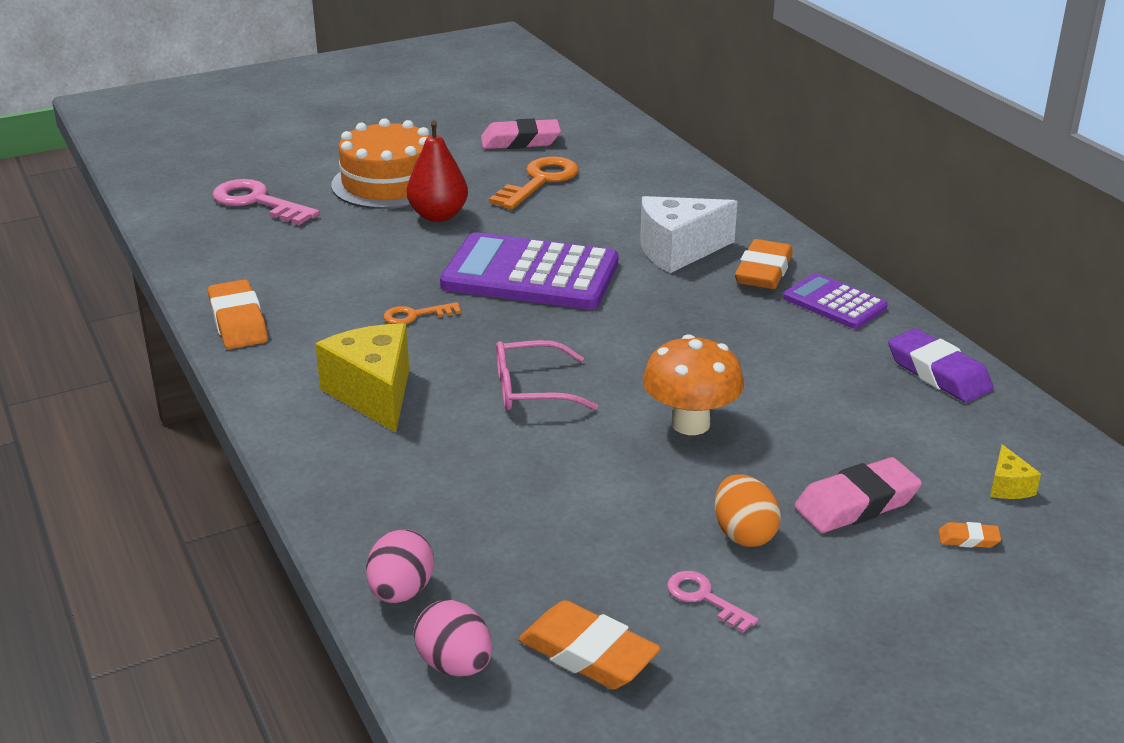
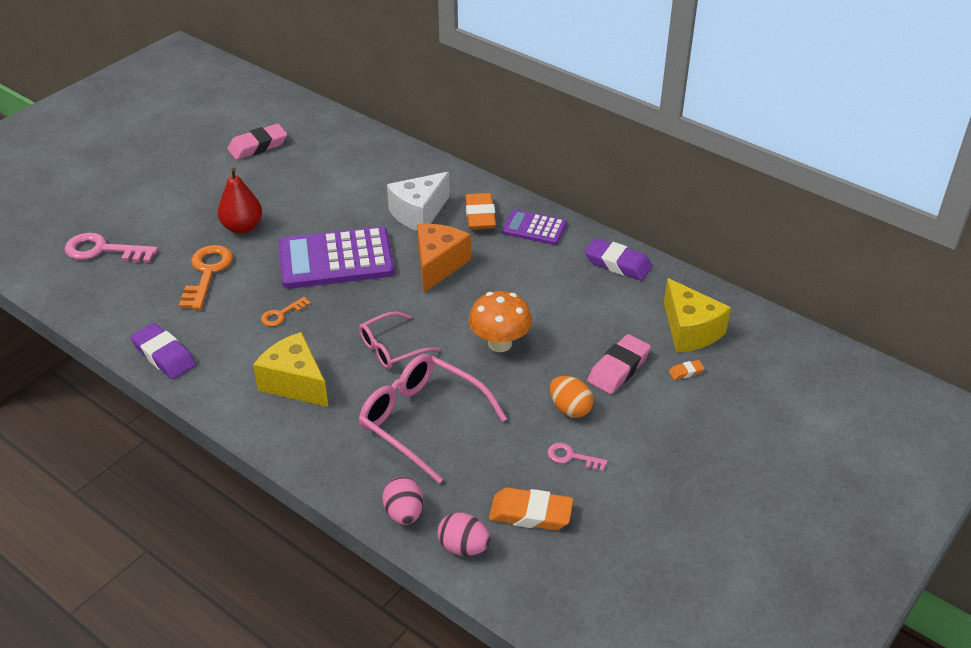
camera: 25 degrees left, 10 degrees up
(238, 322) = (164, 355): orange eraser -> purple eraser
(388, 183) = (188, 208): orange cake -> none
(511, 486) = (422, 421): none -> pink glasses
(539, 181) = (293, 179): orange key -> orange key (207, 273)
(665, 312) = (438, 265): none -> orange cheese
(1008, 486) = (690, 331): yellow cheese -> yellow cheese, size x2.23

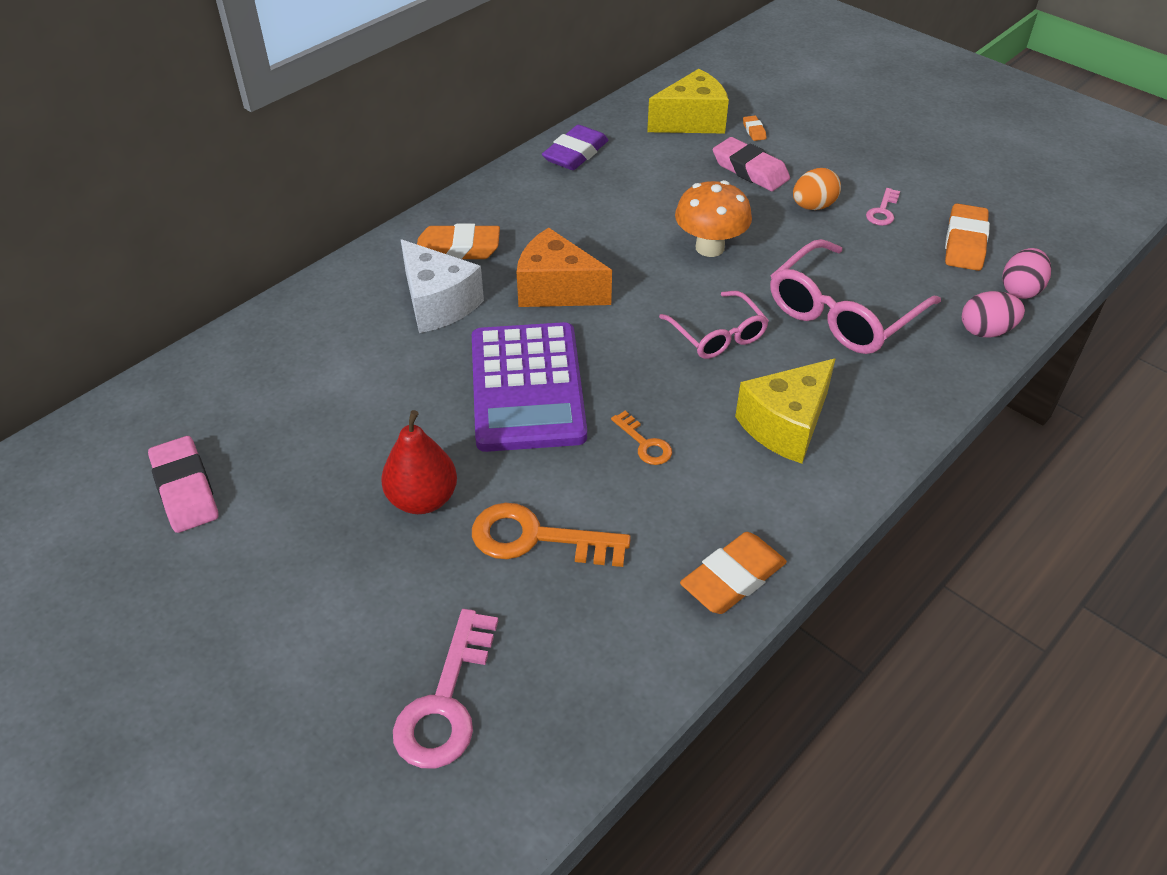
camera: 85 degrees left, 5 degrees up
(164, 355) = (732, 578): purple eraser -> orange eraser
(534, 228) = (495, 207): purple calculator -> none

